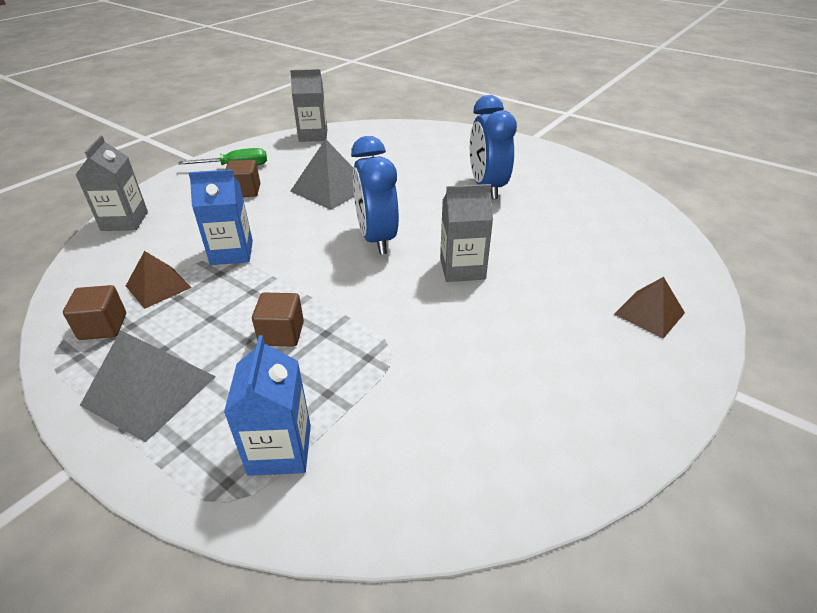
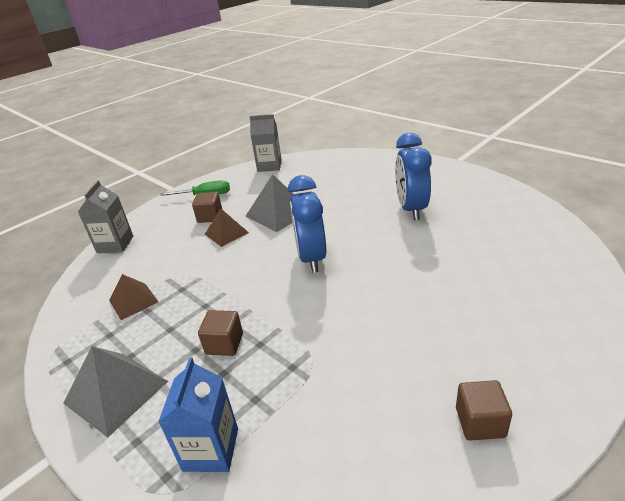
camera: 10 degrees right, 5 degrees down
(103, 326) = (88, 335): brown cube -> brown cube (480, 422)
(232, 252) = (193, 271): blue carton -> none
(462, 269) = (381, 285): grey carton -> none
(649, 313) = (549, 329): brown pyramid -> brown pyramid (226, 233)

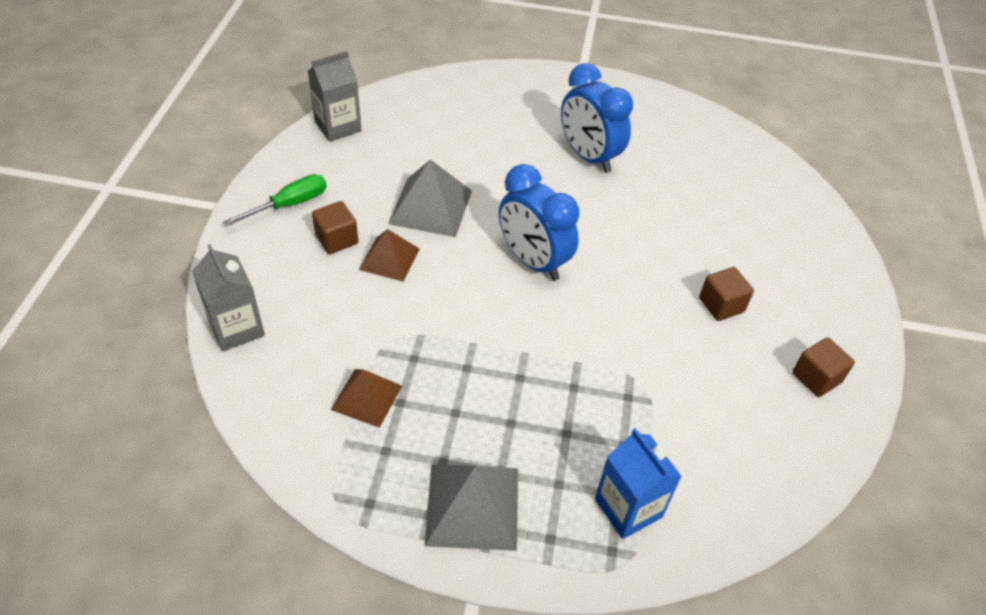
camera: 40 degrees left, 15 degrees up
(224, 344) = (536, 403): brown cube -> brown cube (721, 305)

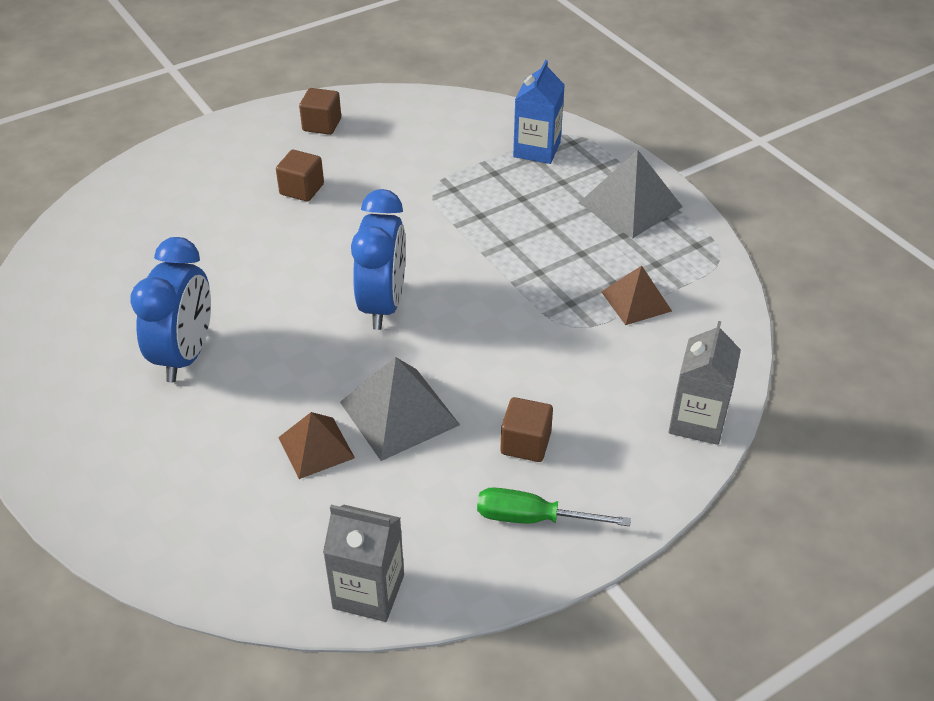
camera: 130 degrees left, 5 degrees down
(389, 259) = (498, 390): brown pyramid -> brown pyramid (316, 447)

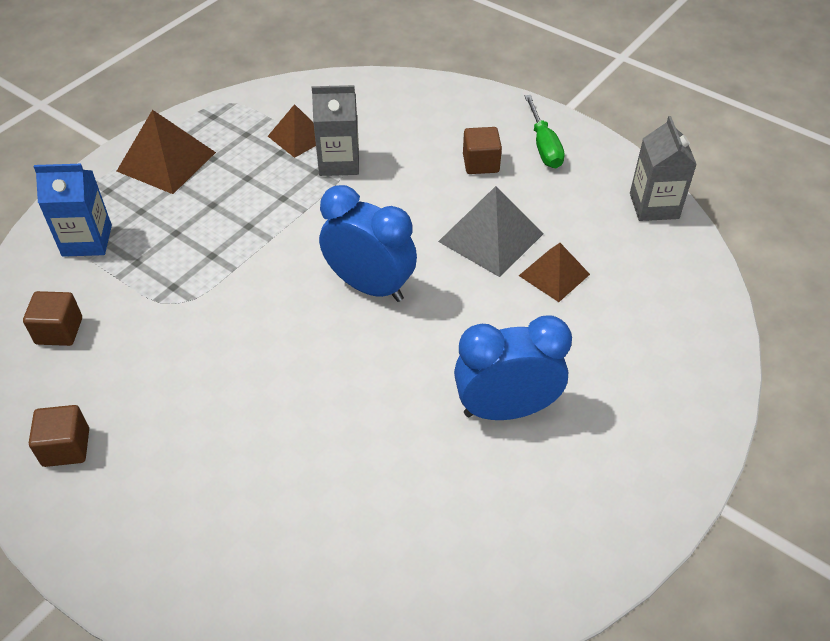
camera: 110 degrees left, 5 degrees up
(302, 189) = (208, 417): brown cube -> brown cube (59, 331)
(383, 305) = (370, 286): blue clock -> blue clock turned 45 degrees clockwise
(630, 204) = (166, 161): grey pyramid -> brown pyramid
(697, 421) = (413, 90): grey carton -> grey carton (339, 162)

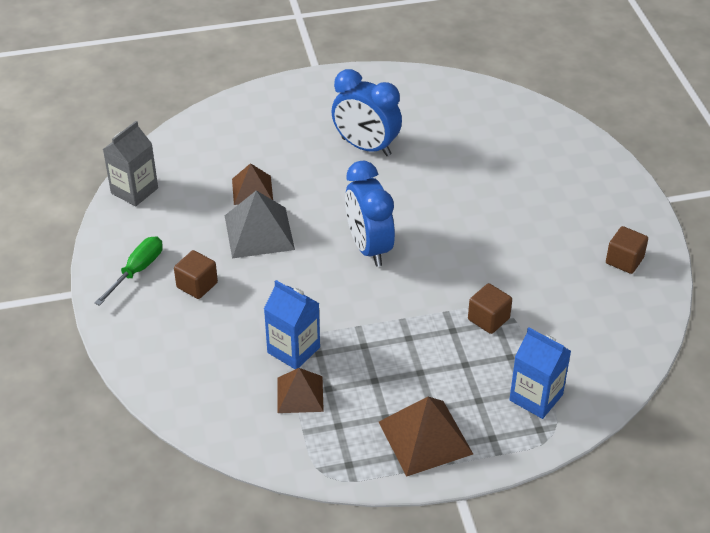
camera: 140 degrees left, 5 degrees down
(59, 331) = (593, 335): brown cube -> brown cube (488, 319)
(339, 162) = (293, 350): grey carton -> blue carton

